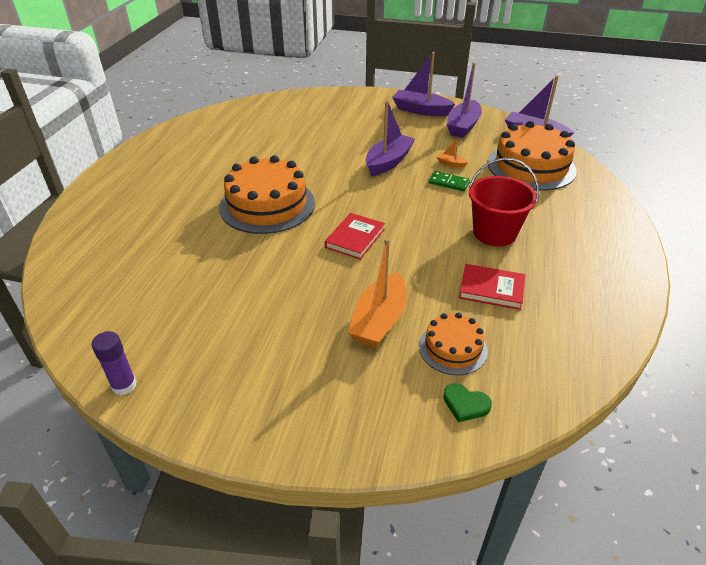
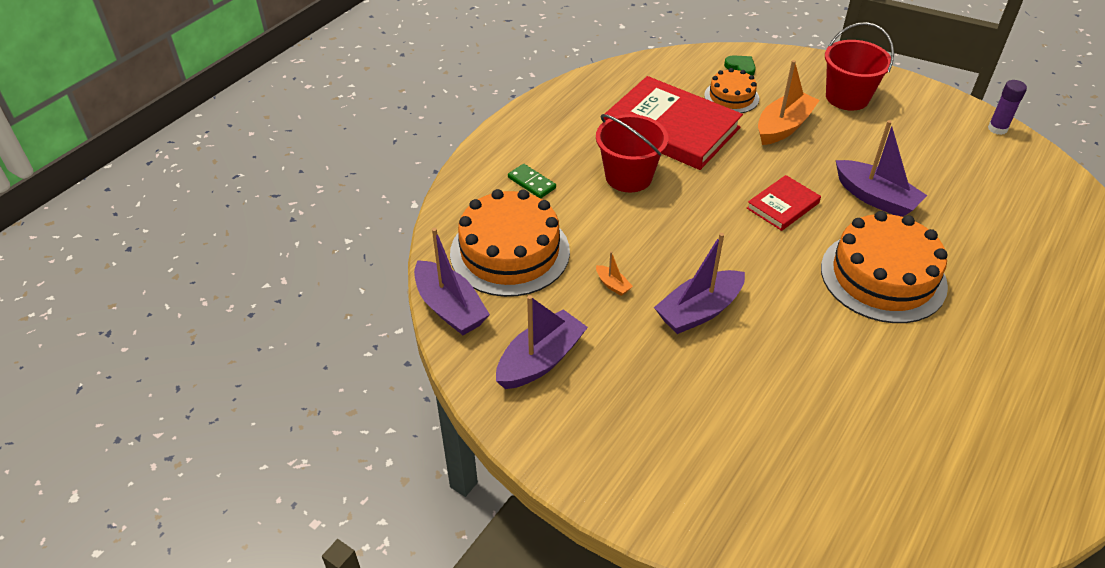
camera: 160 degrees left, 5 degrees up
(314, 387) = (847, 97): none -> red bucket
(420, 110) = (584, 428): purple boat -> purple boat (875, 198)
(448, 183) = (636, 253): green domino -> green domino (532, 183)
(491, 289) = (671, 128): red book -> red book, size x2.01

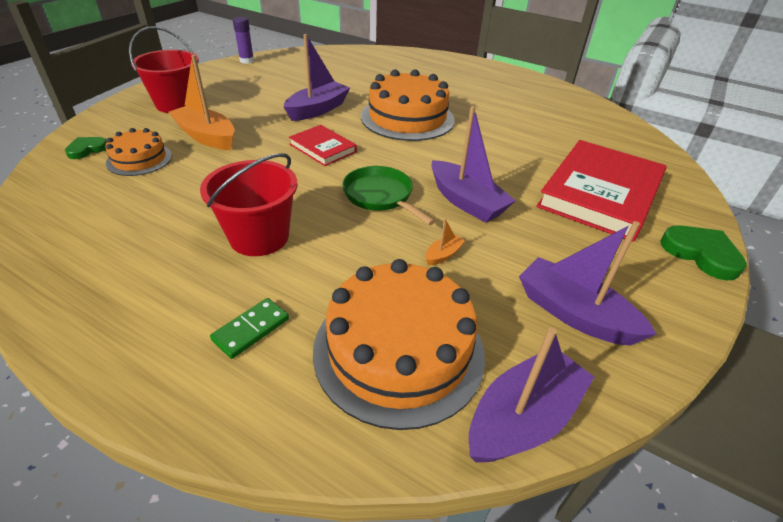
camera: 95 degrees left, 5 degrees down
(626, 500) = (701, 254): none -> green heart
(671, 128) = (177, 201): red book -> red book (600, 193)
(698, 247) = (380, 196): none -> green pan

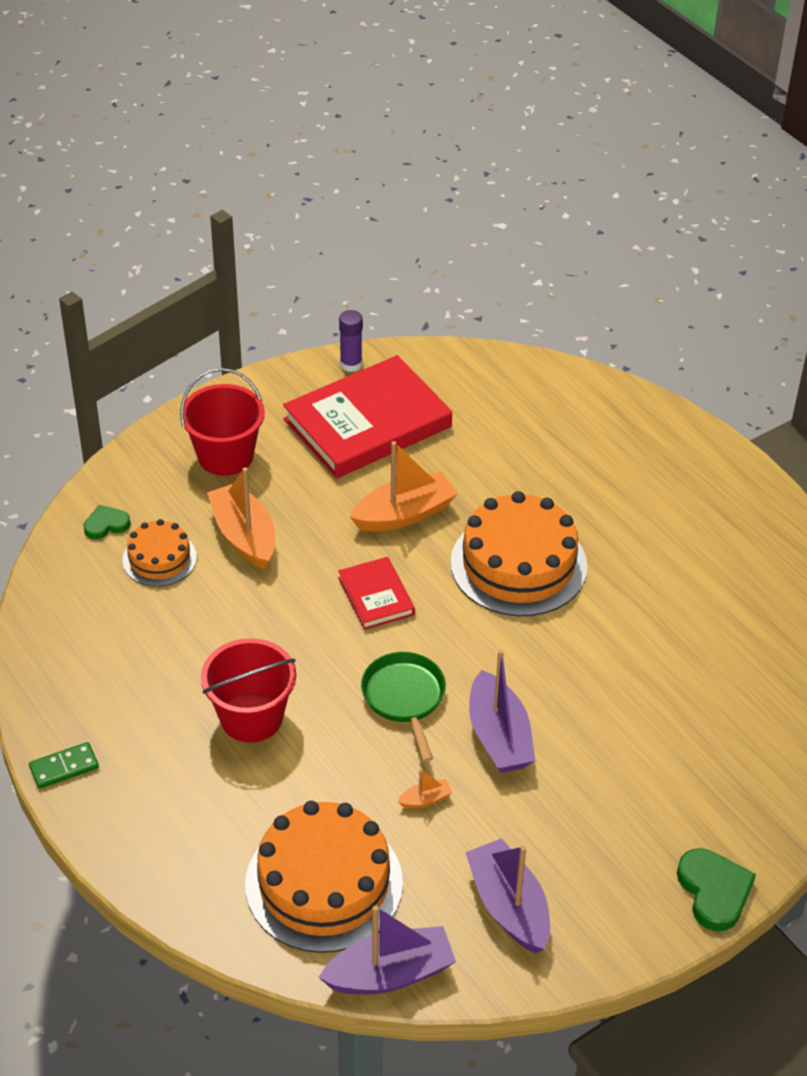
camera: 25 degrees right, 5 degrees up
(251, 329) = (208, 821): green domino -> green domino (64, 767)
(318, 109) = (404, 514): purple boat -> orange boat
(600, 193) = (676, 774): red book -> red book (367, 423)

